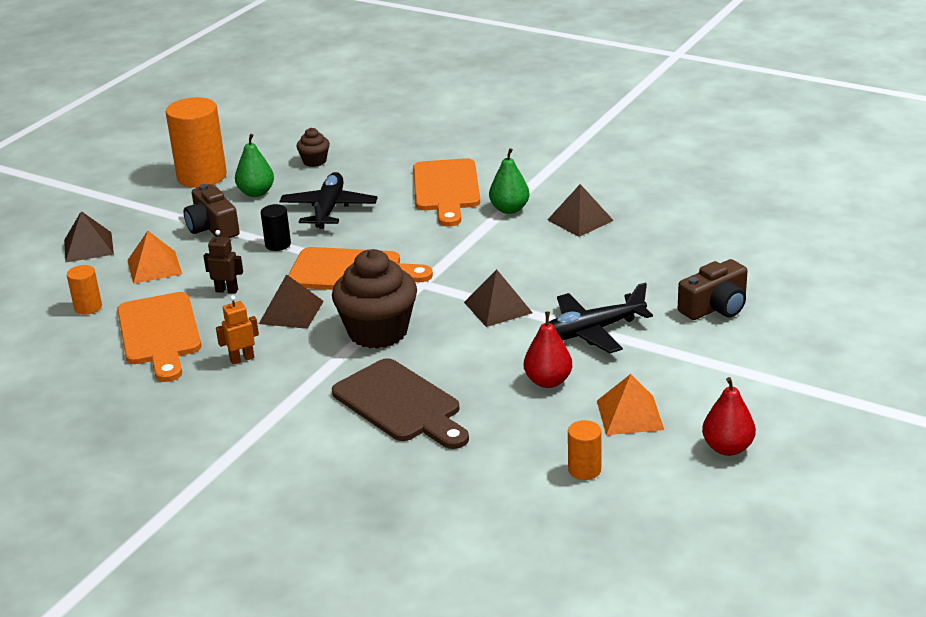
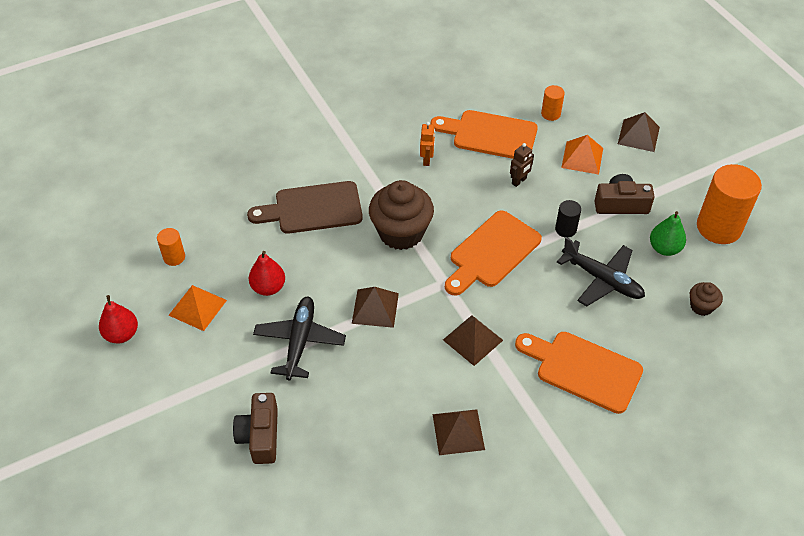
camera: 120 degrees right, 20 degrees up
(291, 312) = (463, 201): brown pyramid -> brown pyramid (473, 340)
(509, 209) = (514, 393): green pear -> none

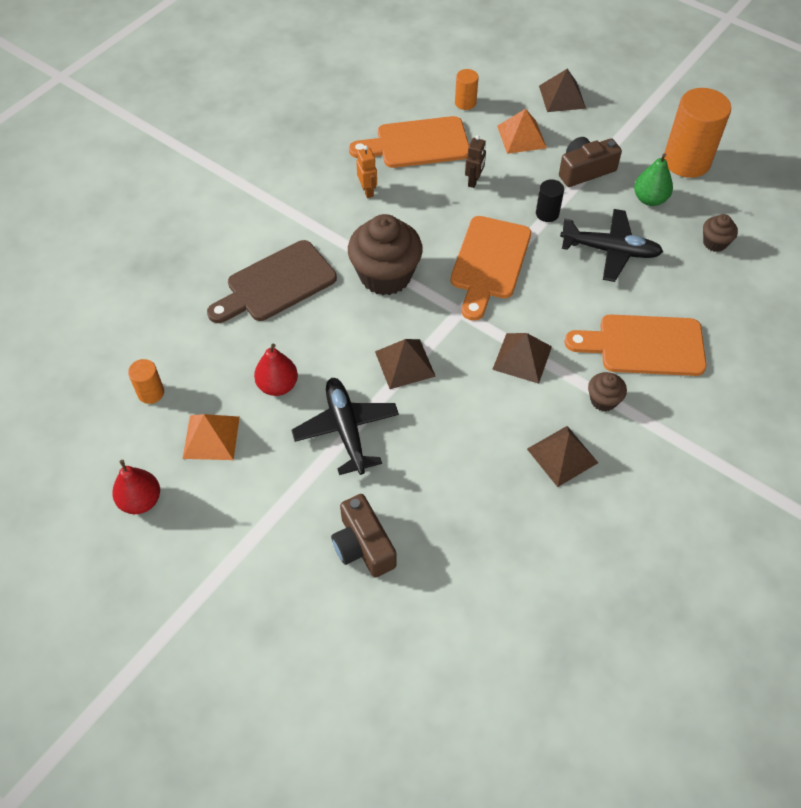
camera: 25 degrees left, 5 degrees up
(520, 401) = (603, 400): none -> brown cupcake

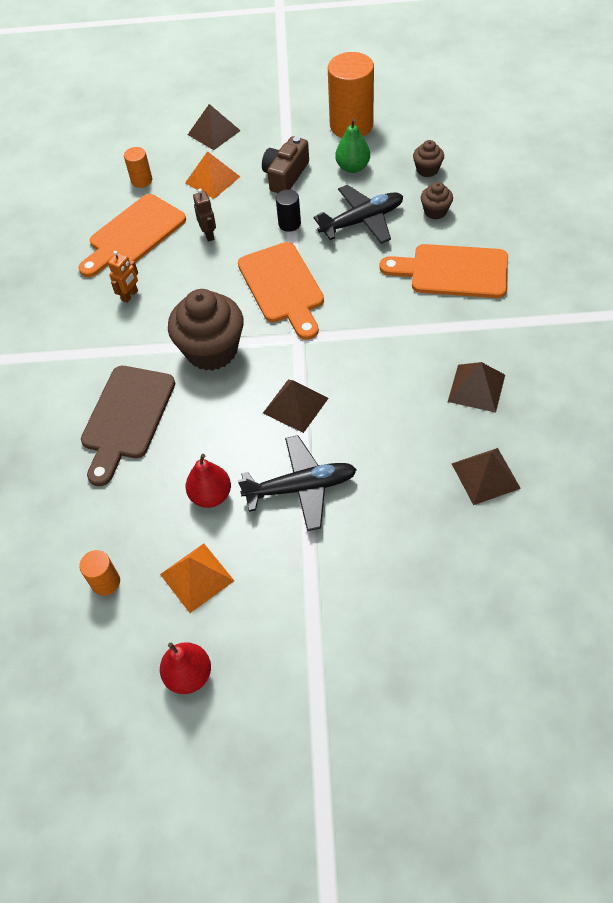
camera: 35 degrees left, 0 degrees up
(346, 429) = (301, 487): black plane -> black plane turned 135 degrees clockwise
(363, 545) = (404, 563): brown camera -> none
(367, 191) = (130, 295): orange robot -> orange robot turned 90 degrees clockwise
(522, 357) = (378, 339): brown pyramid -> brown pyramid (485, 475)
(603, 400) = (464, 329): brown cupcake -> brown cupcake (435, 211)
(644, 346) = (453, 272): orange cutting board -> orange cutting board turned 45 degrees clockwise

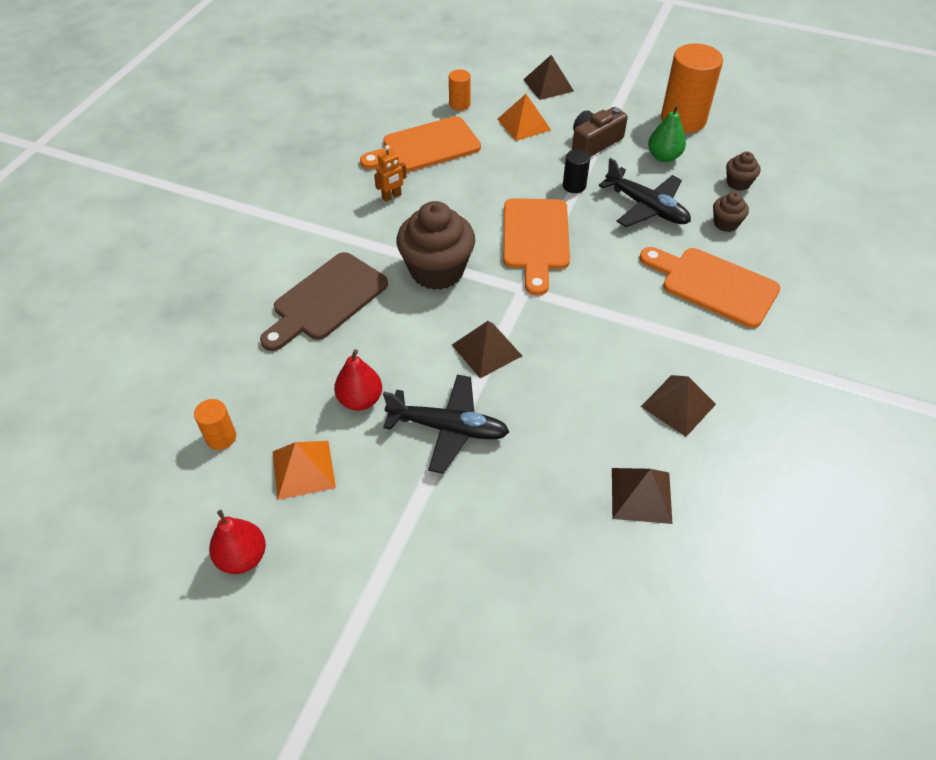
camera: 20 degrees right, 5 degrees down
(209, 235) = (493, 170): brown robot -> none
(362, 221) = (646, 207): black plane -> black plane turned 45 degrees clockwise

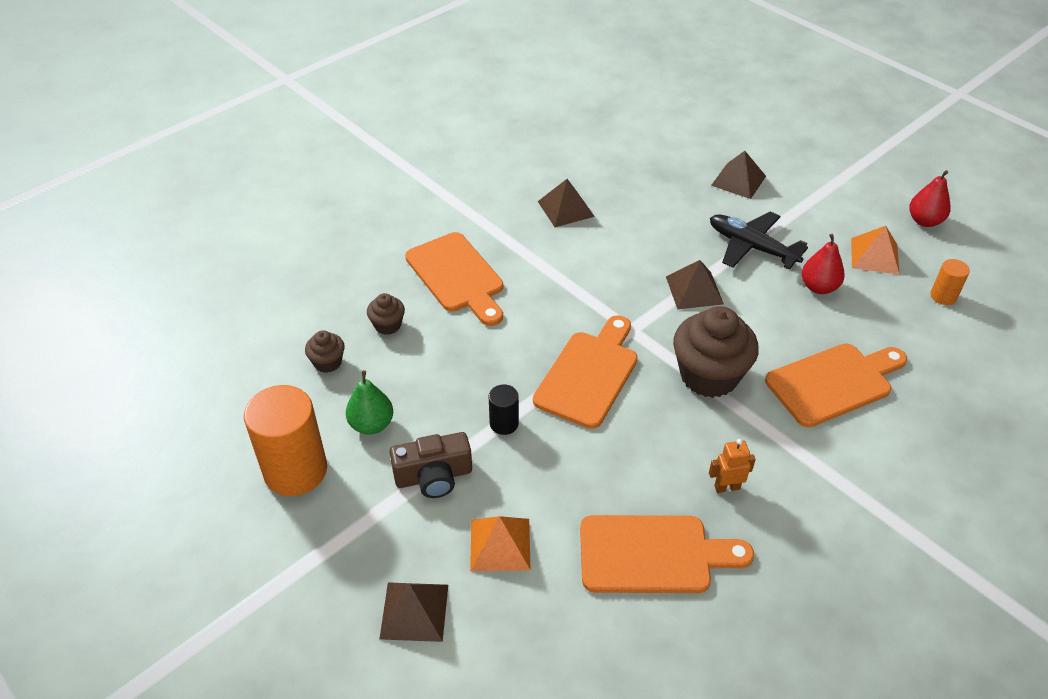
camera: 155 degrees left, 5 degrees down
(326, 300) = (833, 383): brown cutting board -> orange cutting board
(459, 104) = (567, 623): orange cylinder -> none
(641, 495) = (632, 173): brown pyramid -> brown pyramid (738, 180)
(646, 207) = (448, 369): black plane -> none

